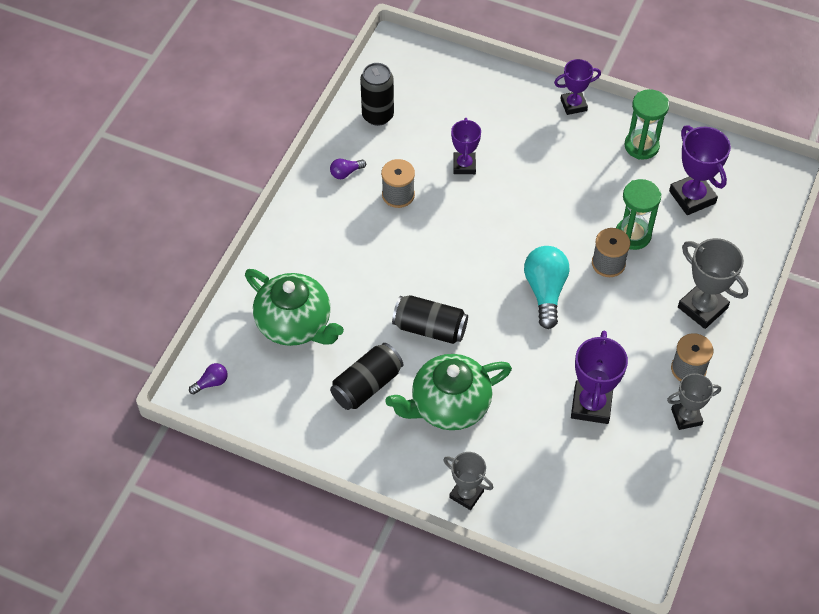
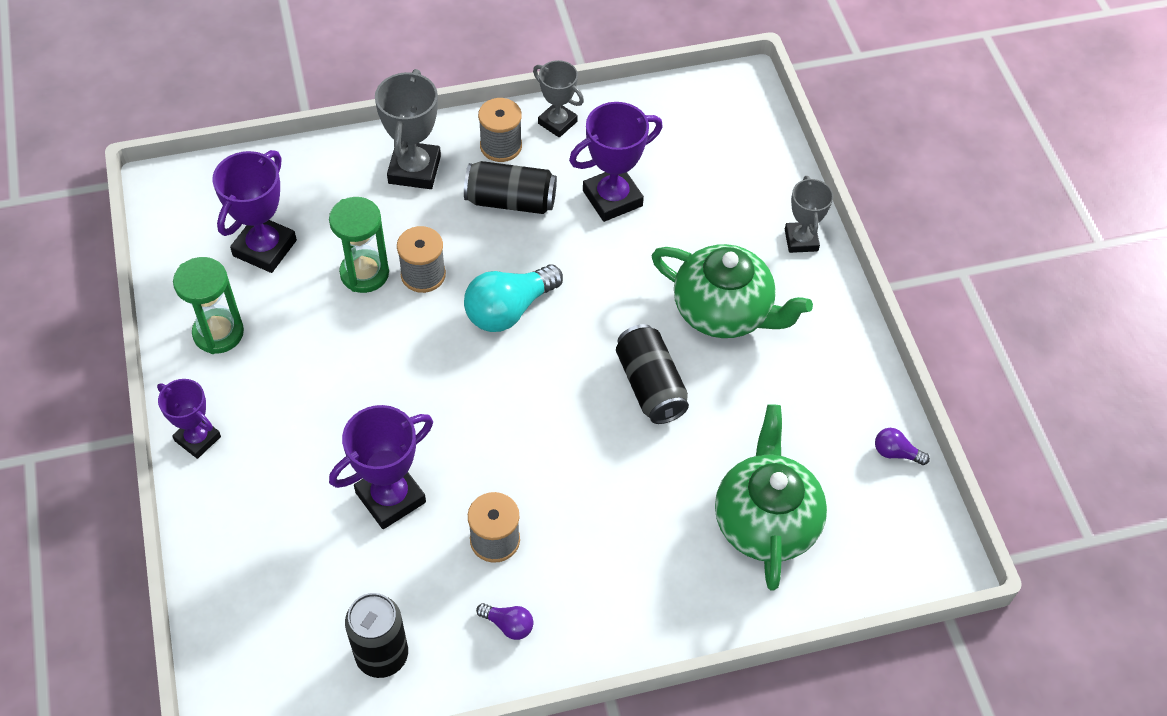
camera: 130 degrees left, 0 degrees up
(211, 383) = (913, 549): purple light bulb -> purple light bulb (895, 453)
(367, 385) = (771, 397): black can -> black can (511, 201)
(464, 165) = (390, 497): purple trophy -> purple trophy, size x1.53

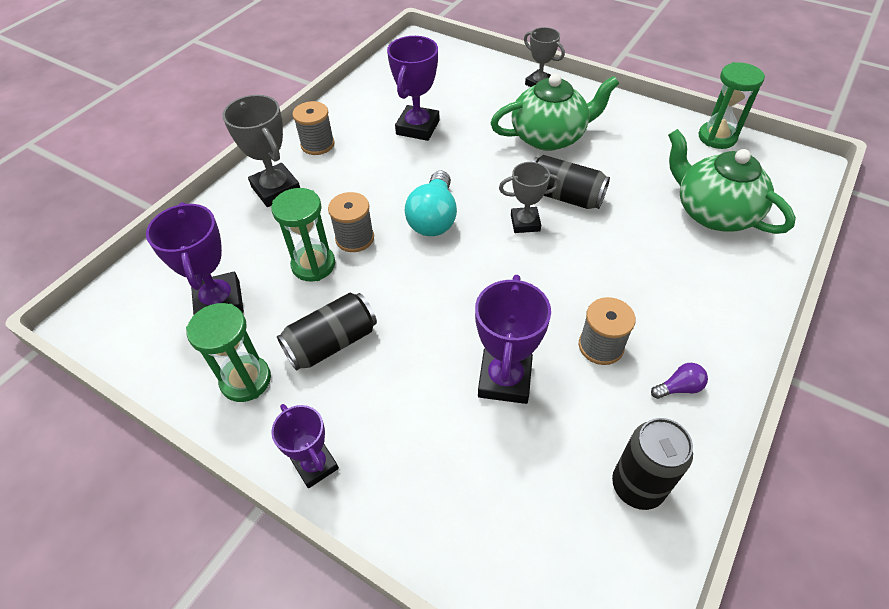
camera: 40 degrees left, 5 degrees down
(197, 439) = (315, 465): purple trophy -> purple trophy turned 60 degrees clockwise
(511, 201) = (360, 166): black can -> black can (332, 343)
(557, 122) = (337, 114): grey trophy -> grey trophy (525, 223)
(895, 453) = (717, 137): purple light bulb -> green hourglass

